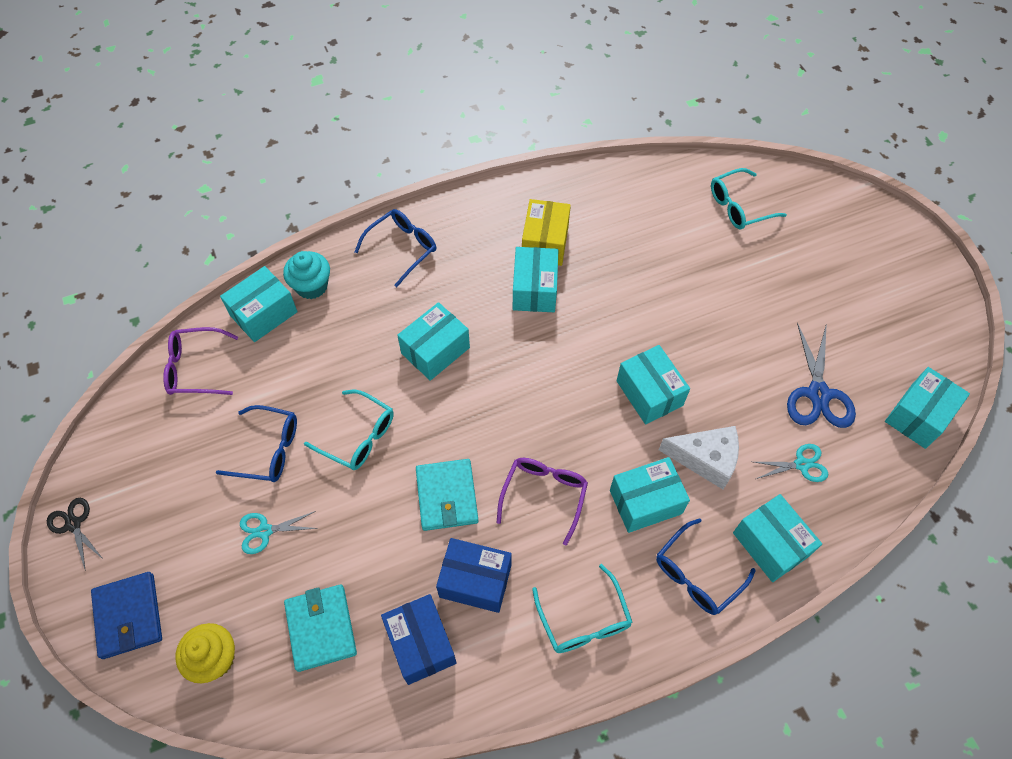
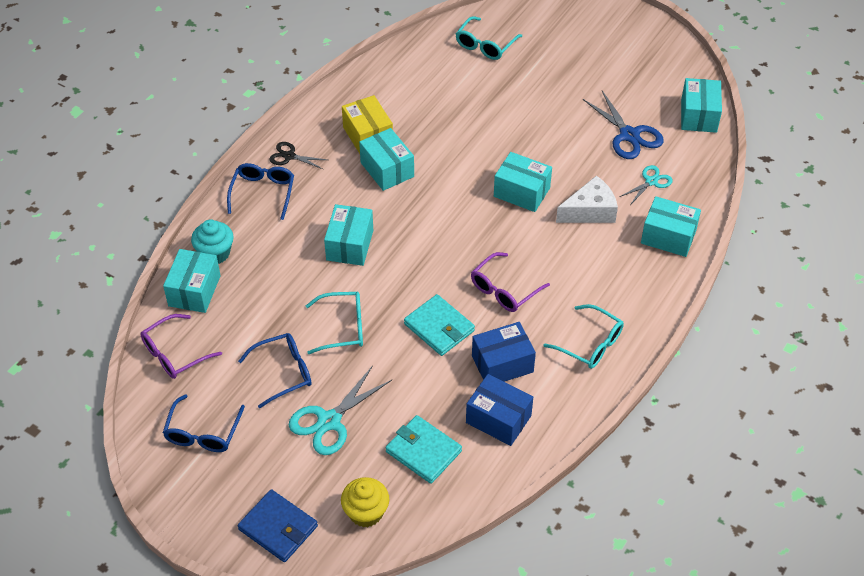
camera: 35 degrees left, 10 degrees down
(73, 524) = (178, 502): black scissors -> black scissors (289, 156)
(265, 531) = (329, 421): turquoise scissors -> turquoise scissors, size x1.69
(544, 495) = (504, 290): purple glasses -> purple glasses turned 120 degrees counterclockwise
(645, 502) = (573, 256): turquoise box -> none
(697, 574) = (638, 279): blue glasses -> blue glasses (203, 433)

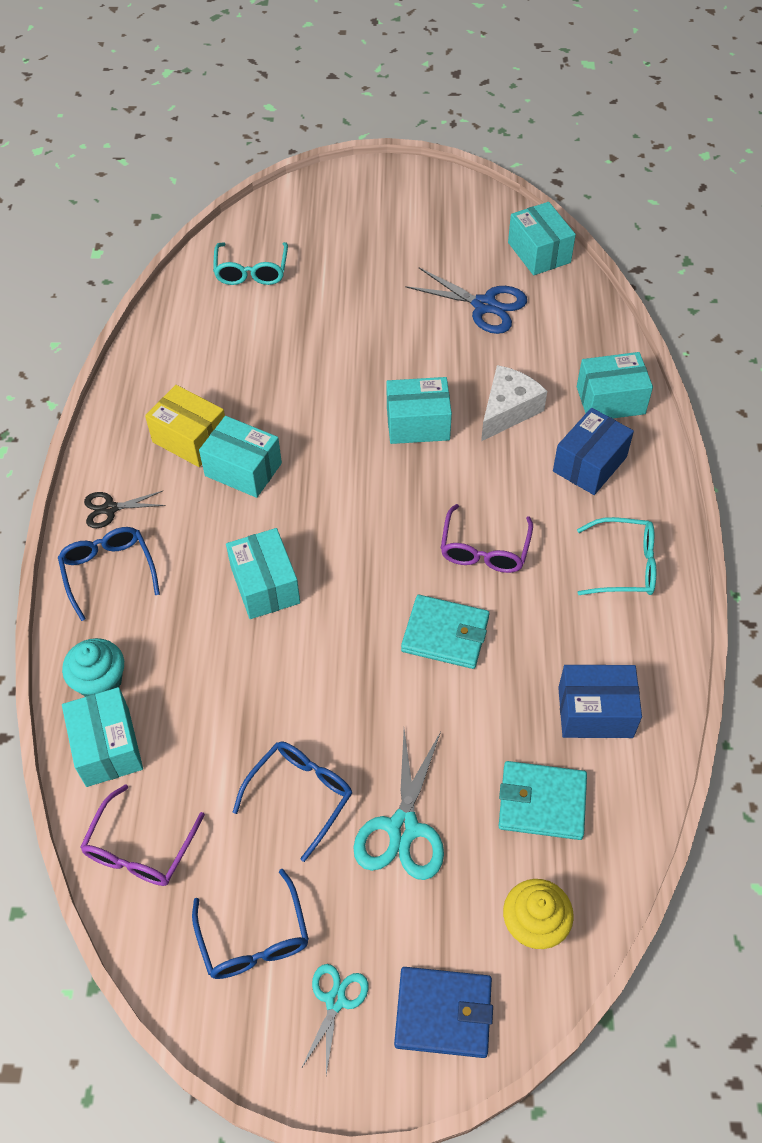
camera: 30 degrees left, 5 degrees up
(343, 327) = (332, 695): turquoise glasses -> none
(502, 364) = (549, 641): blue box -> blue box (589, 464)
(651, 181) = (546, 347): turquoise scissors -> turquoise scissors (335, 1000)

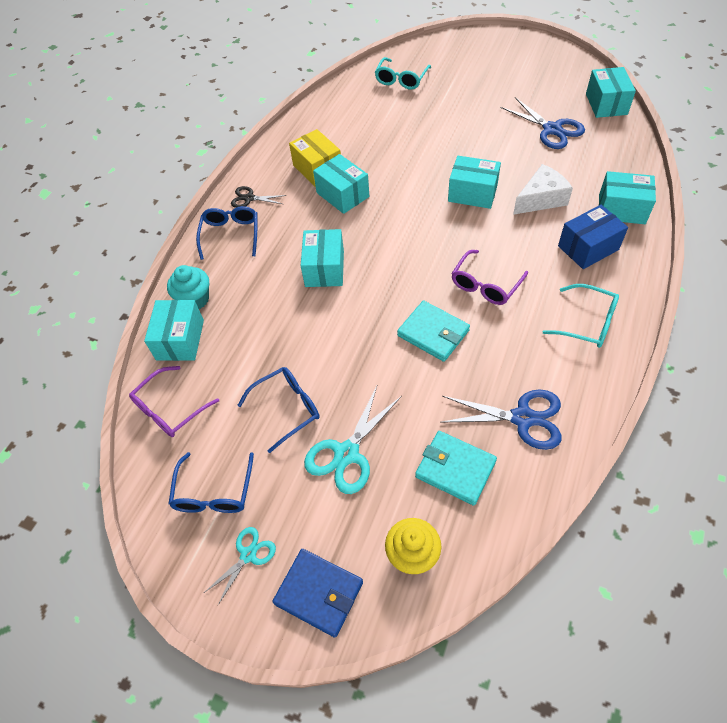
camera: 25 degrees right, 0 degrees up
(595, 712) = (522, 418): blue box -> blue scissors

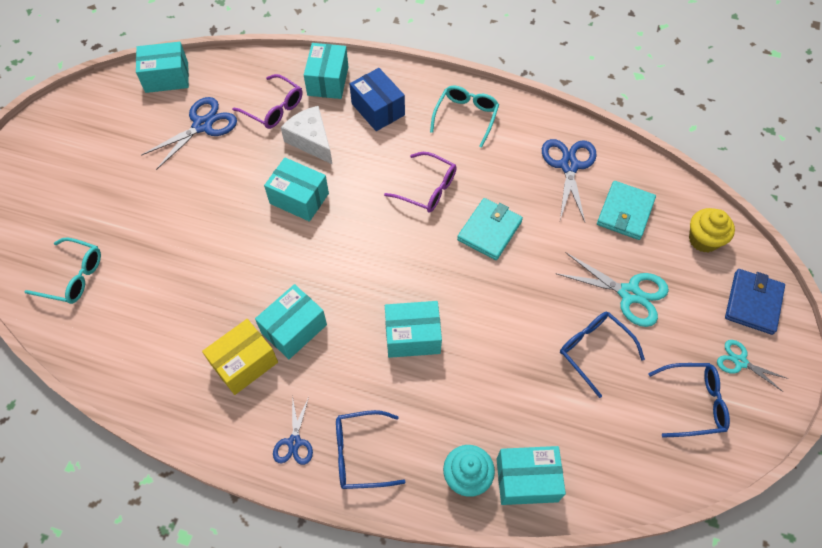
camera: 100 degrees left, 5 degrees up
(170, 409) = (616, 469): purple glasses -> purple glasses (274, 108)
(249, 198) = (294, 442): black scissors -> blue scissors
(472, 193) = (299, 198): turquoise box -> turquoise box turned 75 degrees counterclockwise

